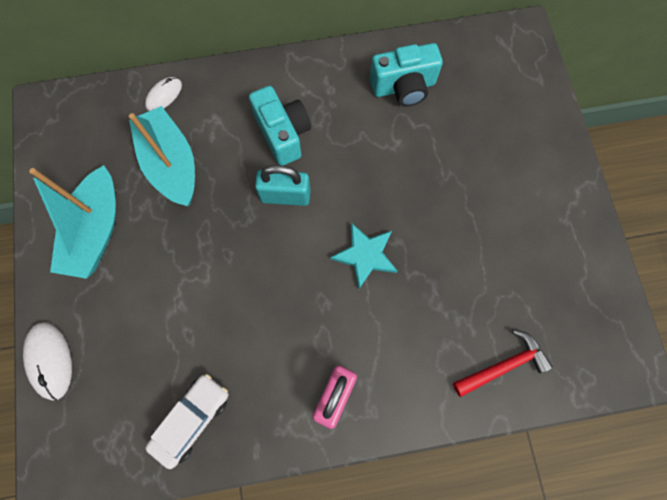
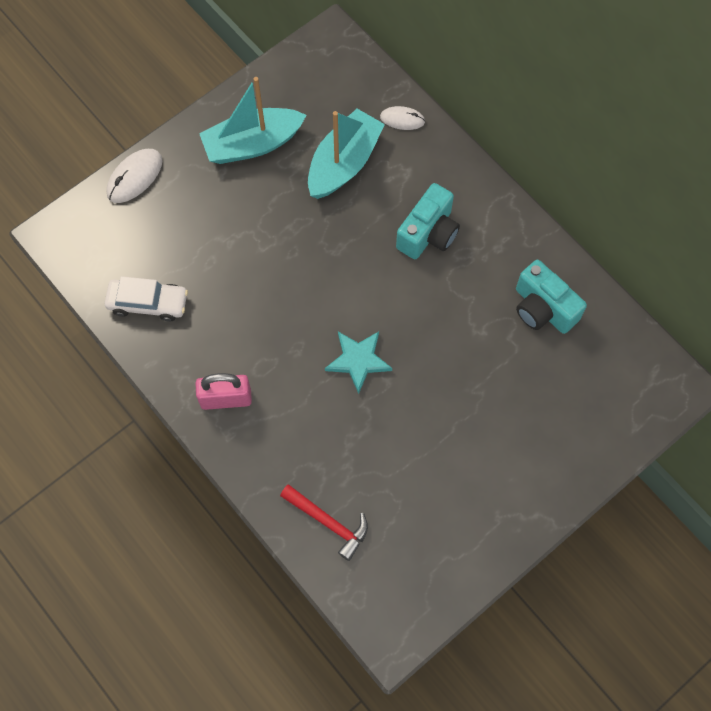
camera: 60 degrees right, 5 degrees down
(285, 196) = (372, 267): turquoise padlock -> none

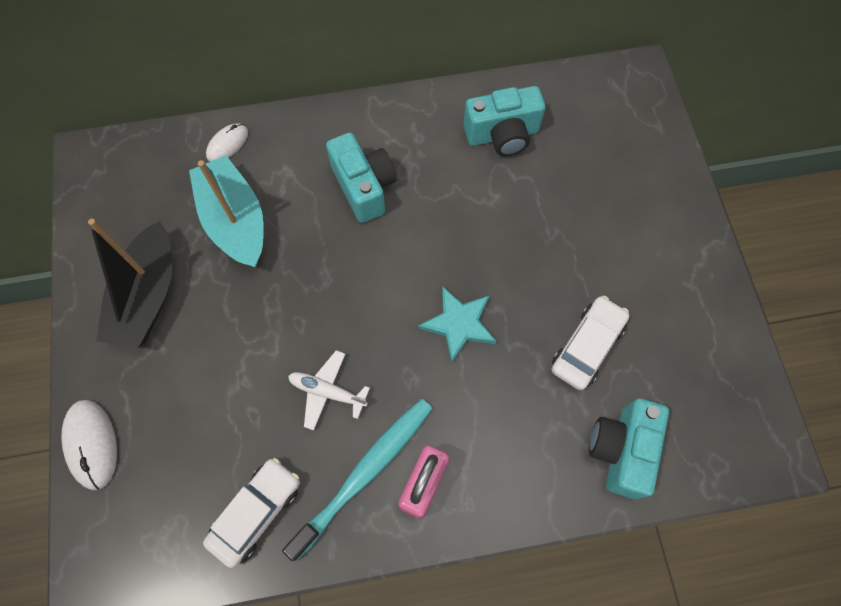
camera: 60 degrees left, 0 degrees up
(211, 356) = (364, 474): none -> turquoise toothbrush
(252, 144) = (148, 296): turquoise boat -> black boat
(254, 300) = (327, 392): none -> white plane
(329, 522) = (621, 450): red hammer -> turquoise camera
(396, 461) = (587, 346): none -> white car

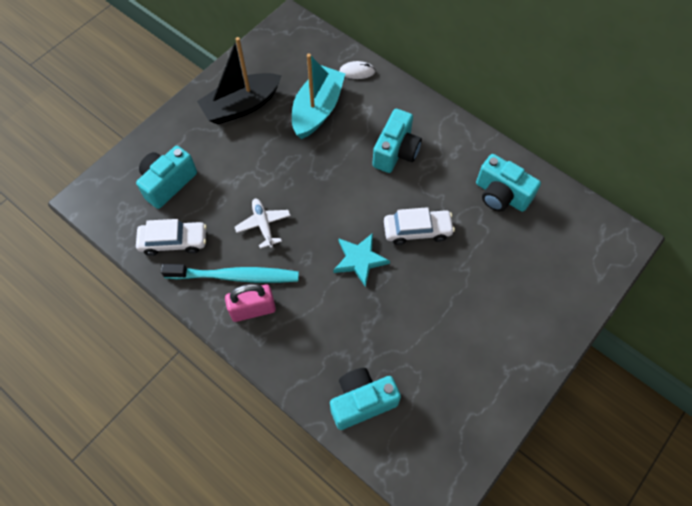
camera: 50 degrees right, 5 degrees down
(91, 444) = (148, 144): white mouse -> none
(170, 461) = (168, 183): none -> turquoise camera
(587, 346) = (409, 338): white car -> white car (417, 230)

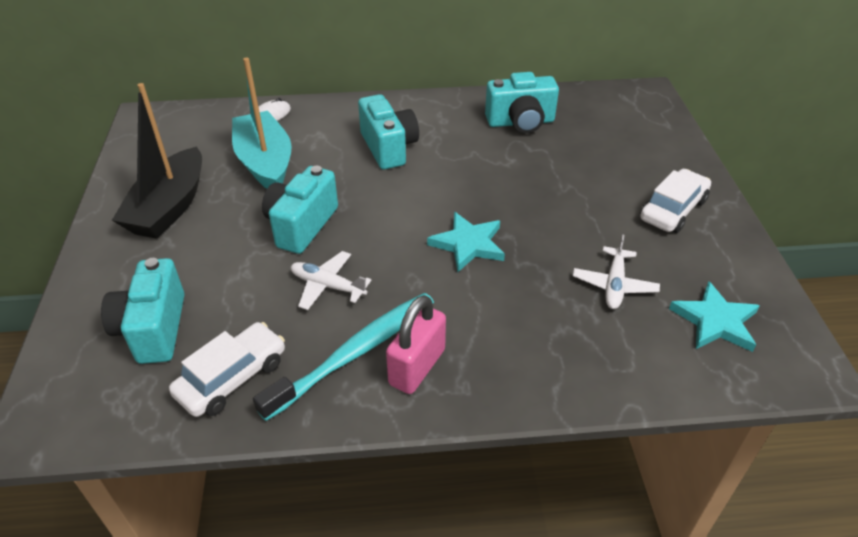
camera: 45 degrees left, 20 degrees down
(362, 401) = (635, 353): turquoise camera -> turquoise camera (301, 225)
(404, 355) = (614, 285): none -> white plane
(417, 230) = (488, 188): white car -> white car (673, 210)
(428, 426) = (715, 321): none -> turquoise star

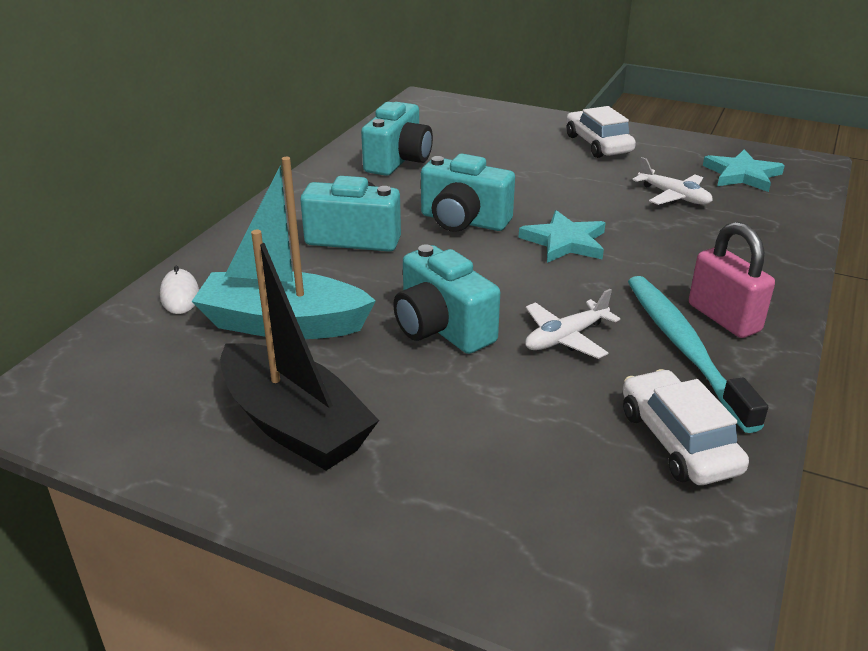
camera: 60 degrees left, 10 degrees down
(153, 329) = (550, 490): turquoise camera -> turquoise camera (463, 221)

